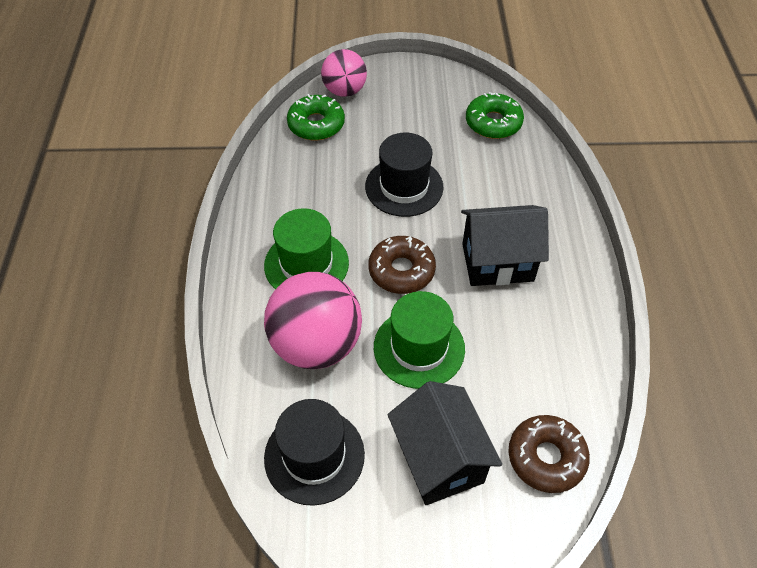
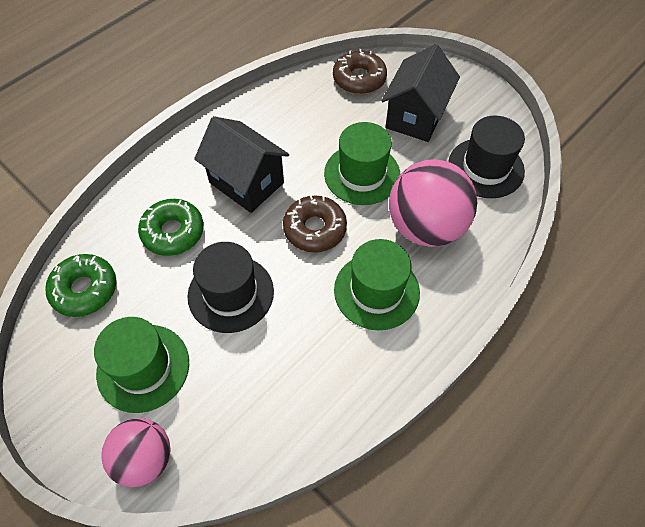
camera: 135 degrees left, 5 degrees up
(316, 124) = (221, 436): green donut -> green donut (173, 232)
(401, 118) = (143, 367): none -> green hat

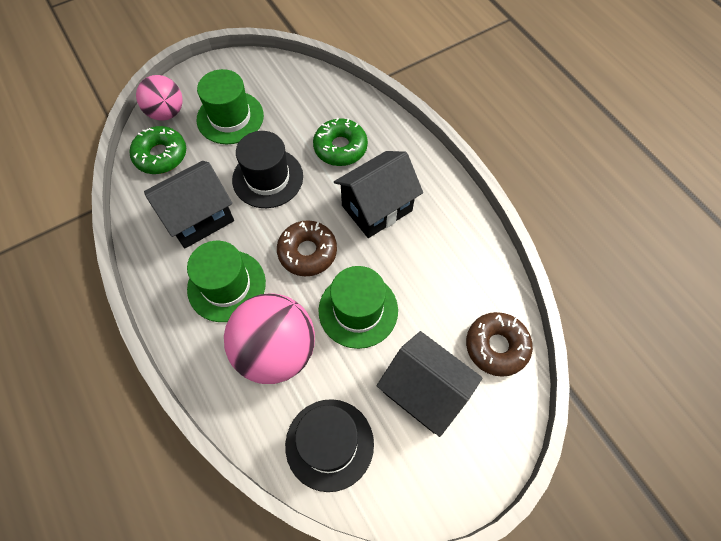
camera: 105 degrees right, 5 degrees up
(85, 289) = (307, 89): green donut -> green donut (161, 155)
(303, 349) = (199, 218): none -> black house

